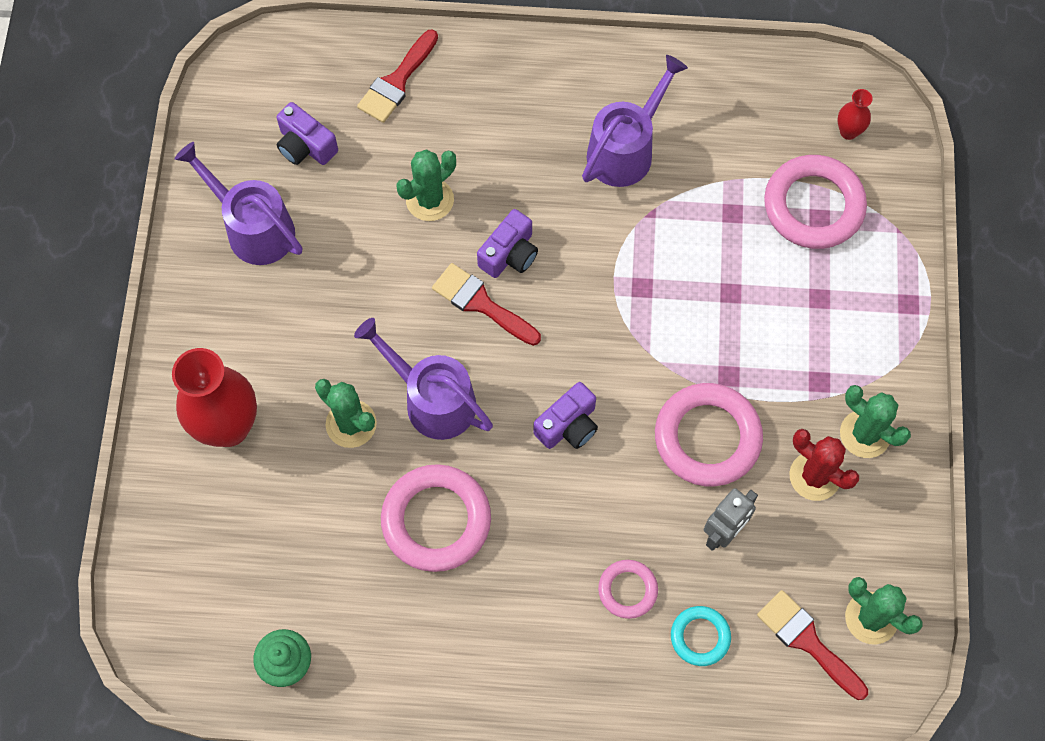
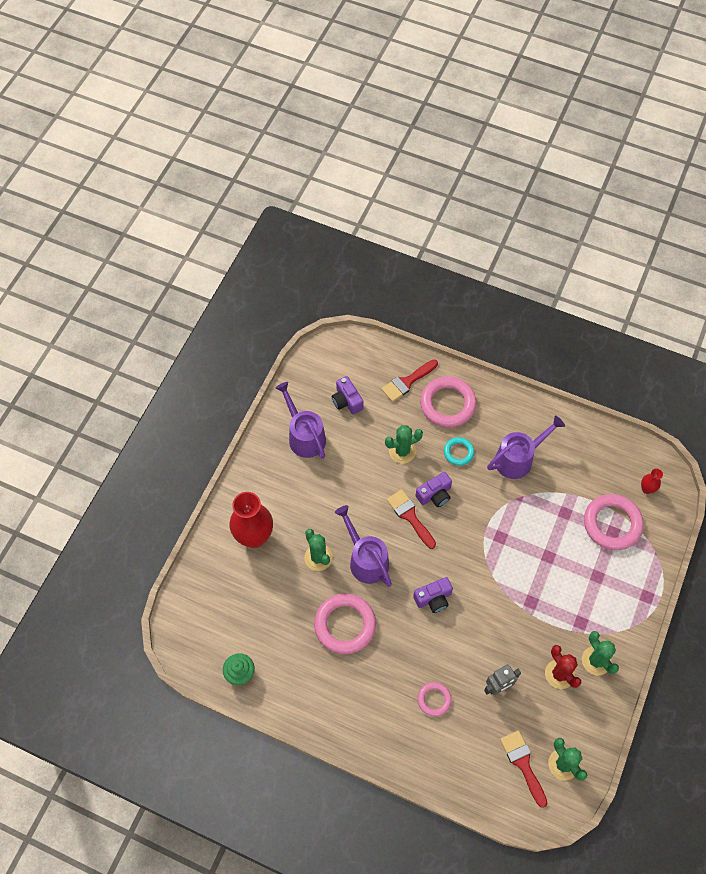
camera: 20 degrees right, 5 degrees down
(700, 637) = (464, 739): turquoise ring -> turquoise ring (458, 452)
(707, 437) = (507, 631): pink ring -> pink ring (447, 404)

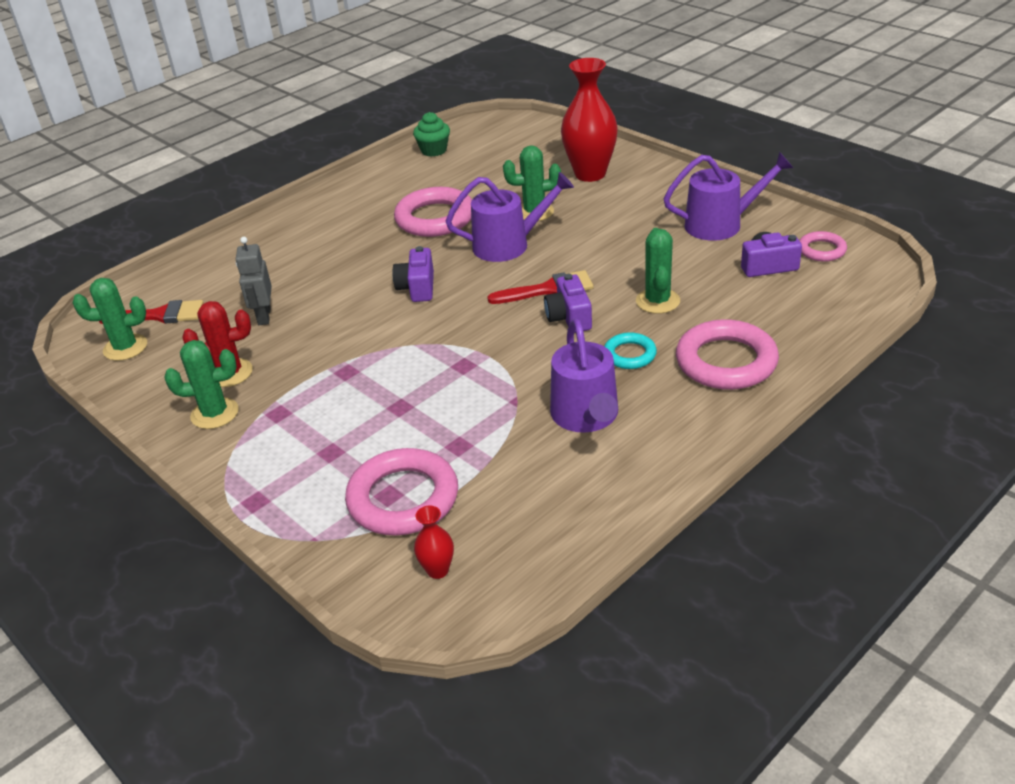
camera: 115 degrees right, 25 degrees down
(407, 382) = (785, 328): red brush -> none
(434, 699) = (294, 265): pink ring -> pink ring (821, 250)

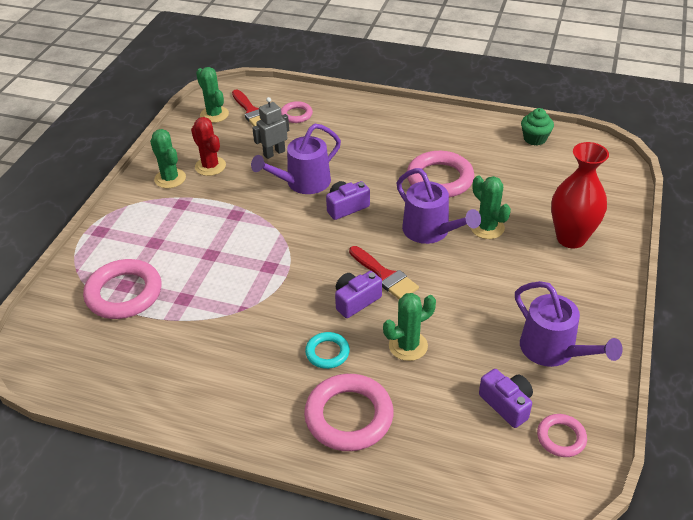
camera: 60 degrees right, 5 degrees up
(210, 283) = (296, 115): none -> pink ring
(437, 570) = (66, 336): red vase -> none
(586, 416) = (242, 353): purple watering can -> purple watering can (303, 183)

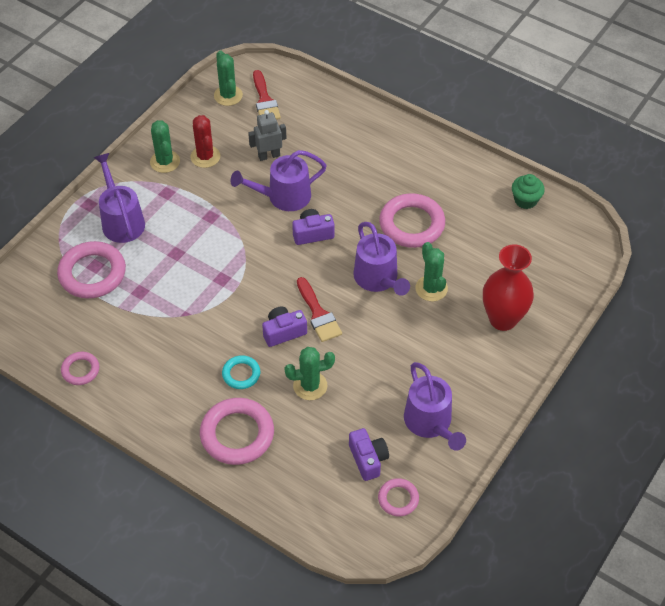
camera: 15 degrees right, 10 degrees up
(141, 238) = (121, 221): none -> purple watering can
(296, 115) = (306, 114): pink ring -> pink ring (80, 370)

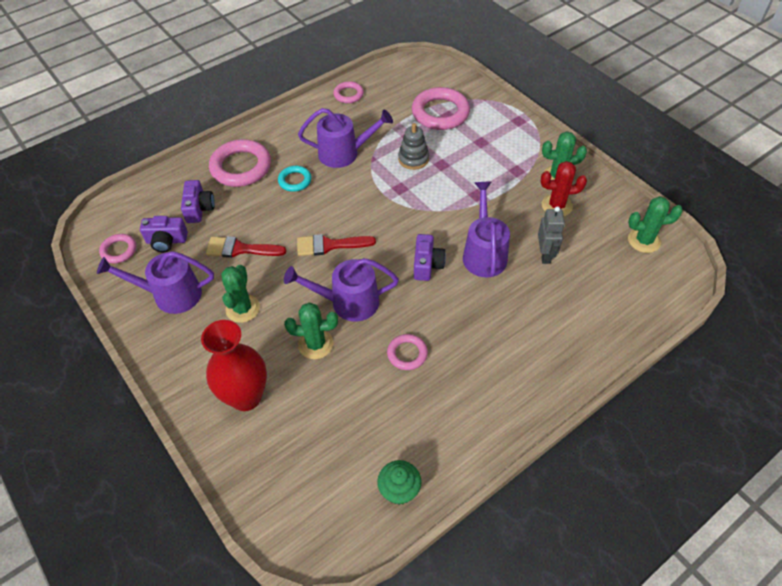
camera: 110 degrees right, 0 degrees up
(121, 221) = (492, 137): purple watering can -> purple watering can (344, 153)
(174, 279) = (413, 159): none -> grey stacking toy
(265, 100) = (630, 270): red brush -> red brush (240, 249)
(283, 332) = (322, 216): purple camera -> purple camera (199, 209)
(310, 386) = (258, 221): green cactus -> green cactus (242, 308)
(412, 224) = (407, 354): pink ring -> pink ring, size x0.54

